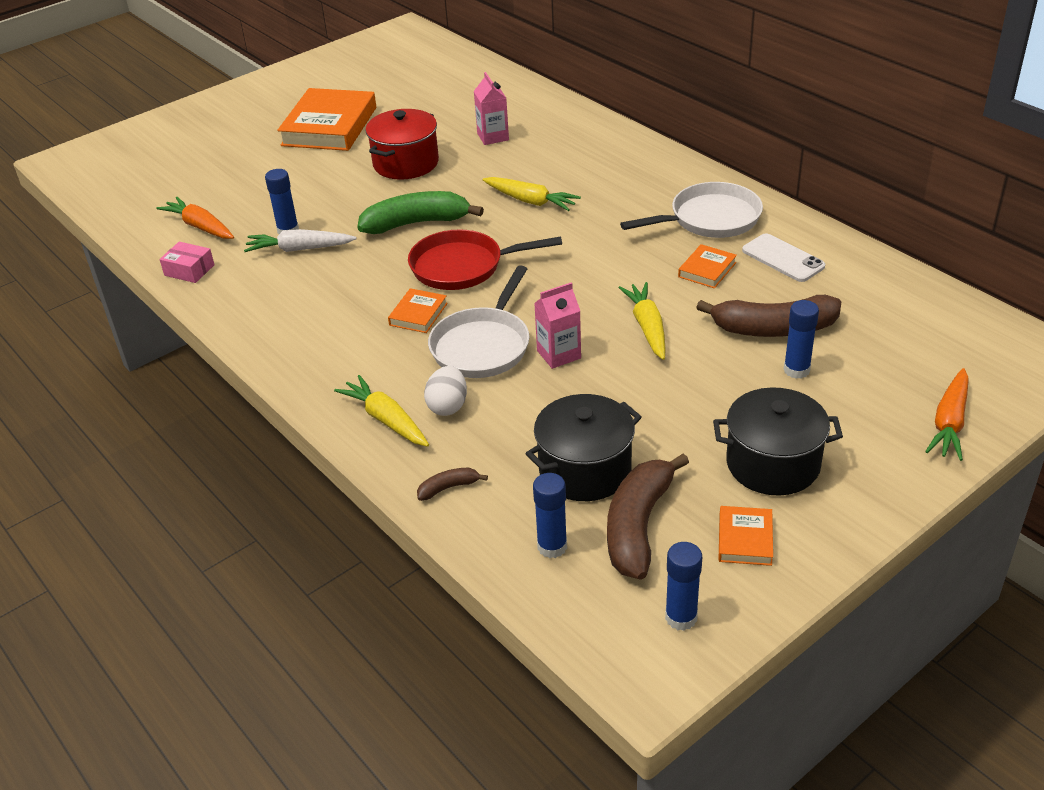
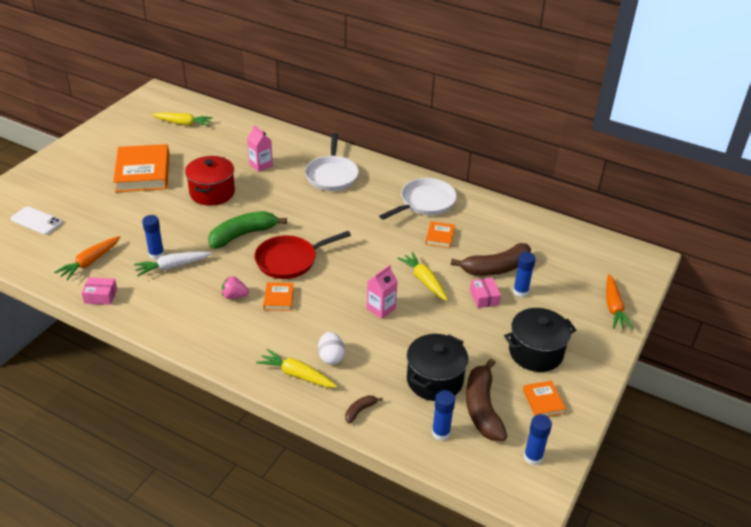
camera: 25 degrees left, 0 degrees up
(200, 227) = (90, 262): orange carrot -> orange carrot turned 75 degrees counterclockwise
(360, 300) = (234, 296): none -> pink strawberry
(483, 345) = (331, 312): white pan -> white pan (332, 175)
(530, 201) = (309, 207): yellow carrot -> yellow carrot (183, 123)
(731, 368) = (484, 297): none -> pink box
(783, 258) = (479, 222): white phone -> white phone (36, 221)

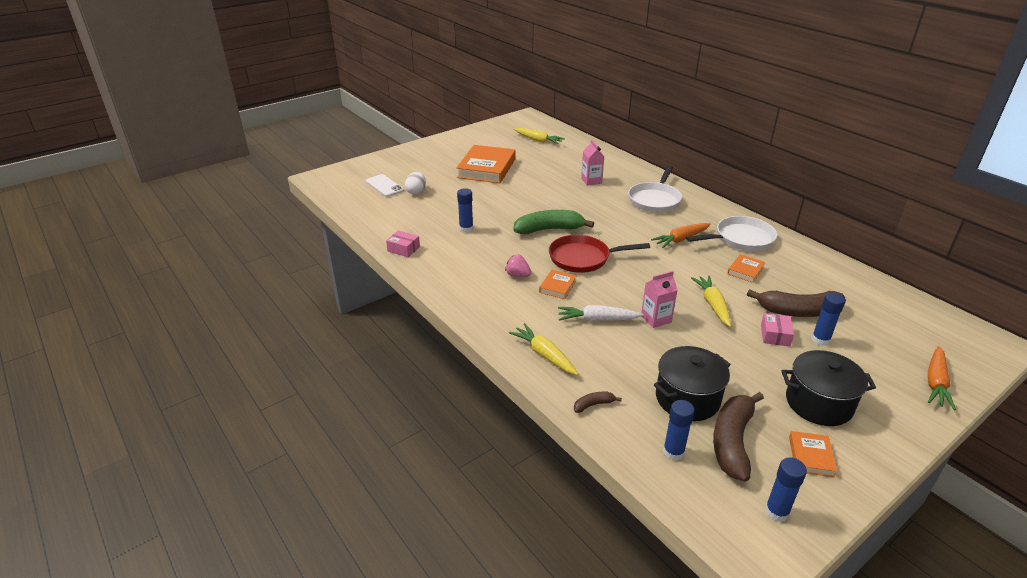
camera: 25 degrees right, 5 degrees down
(90, 262) = (409, 223): orange carrot -> orange carrot (681, 239)
(172, 267) = (474, 240): white carrot -> white carrot (597, 320)
(212, 193) = (538, 193): red pot -> none
(331, 357) = (585, 348): white egg -> white egg (416, 192)

